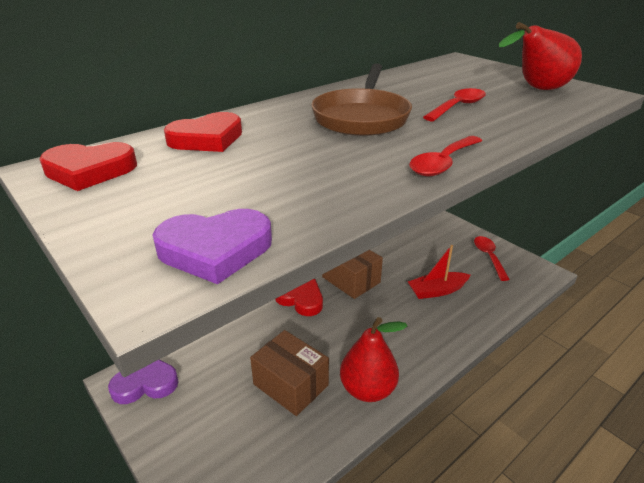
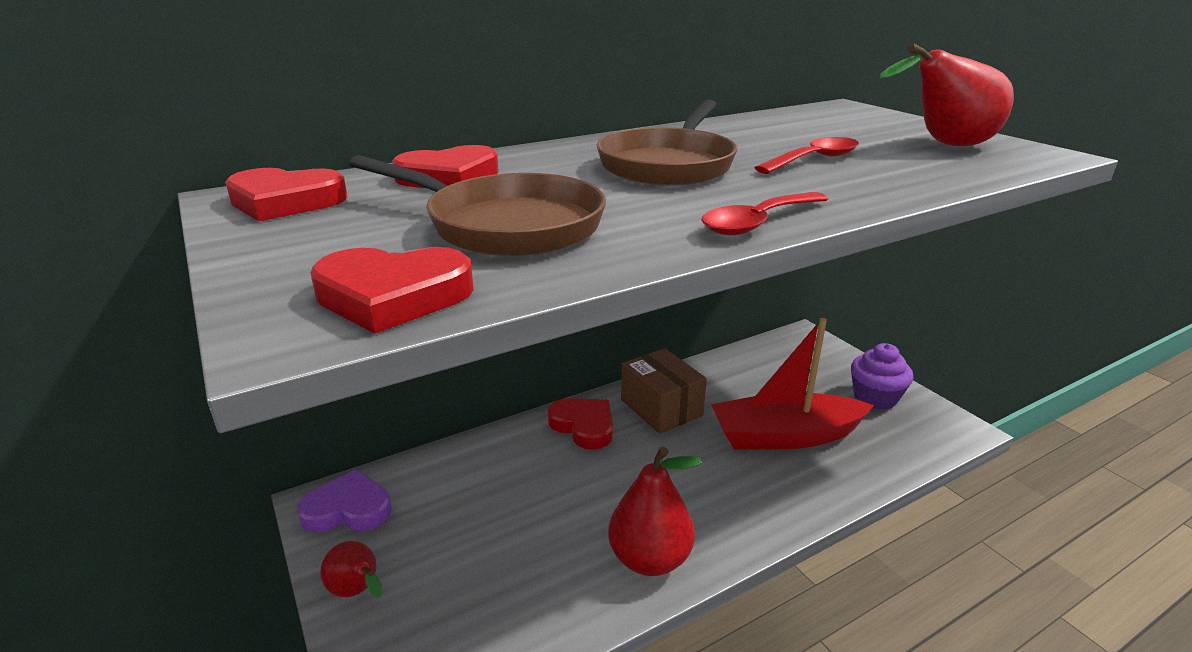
camera: 10 degrees right, 5 degrees down
(169, 443) = (358, 591): none -> red pear
(215, 250) = (393, 296): purple heart -> red heart
(269, 179) = (505, 225): none -> brown pan
(291, 384) = (541, 537): brown box -> none
(437, 291) = (785, 436): red boat -> red boat, size x1.65
(488, 257) = (875, 397): red spoon -> purple cupcake

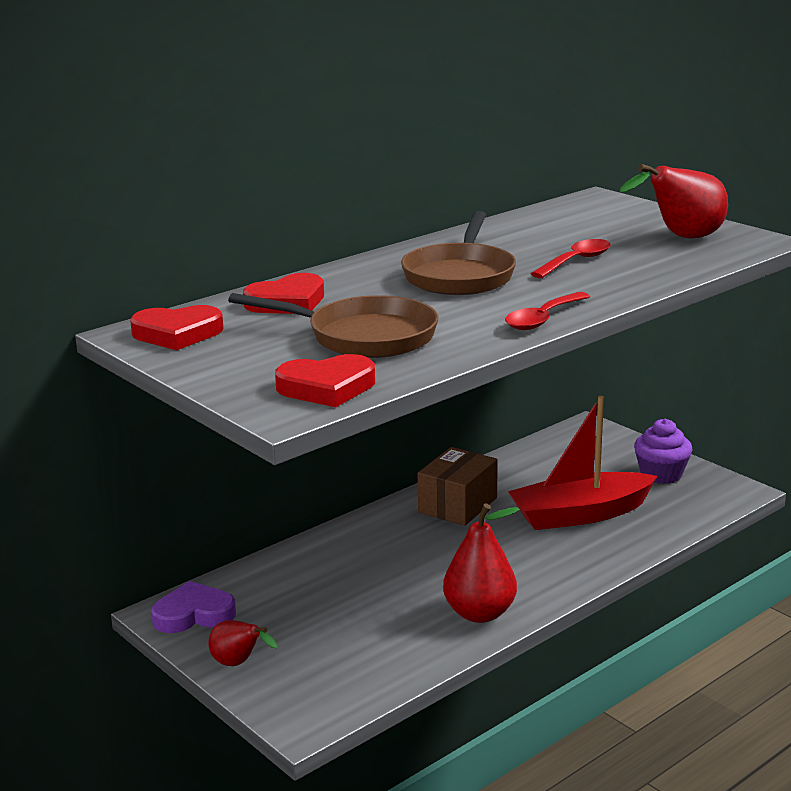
camera: 10 degrees left, 5 degrees down
(583, 426) = (387, 528): red heart -> none
(661, 408) = (457, 505): brown box -> brown box turned 75 degrees clockwise

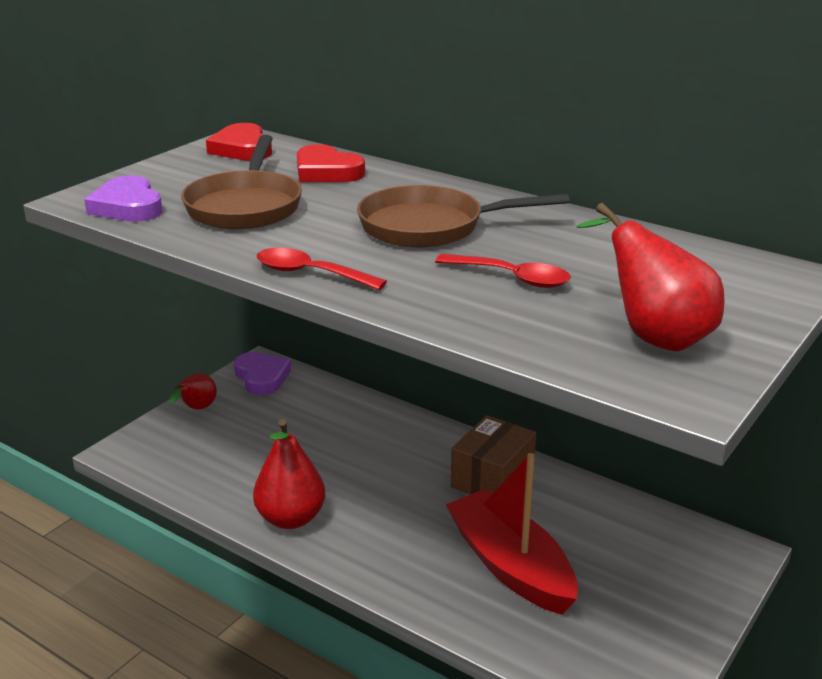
camera: 75 degrees right, 5 degrees up
(327, 387) = (128, 206): red heart -> purple heart
(457, 505) = (492, 478): brown box -> brown box turned 75 degrees counterclockwise
(661, 474) = (648, 627): purple cupcake -> none

